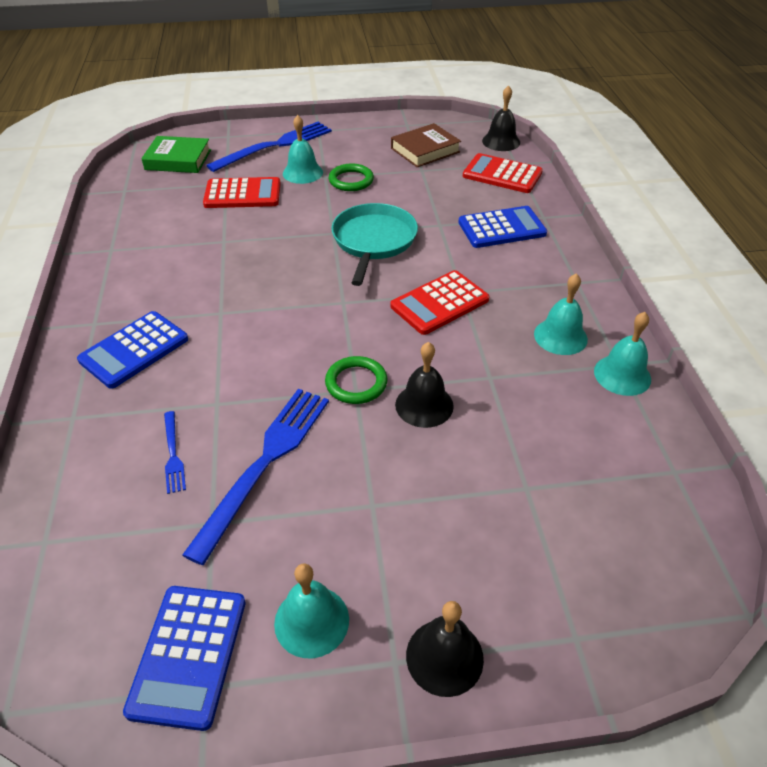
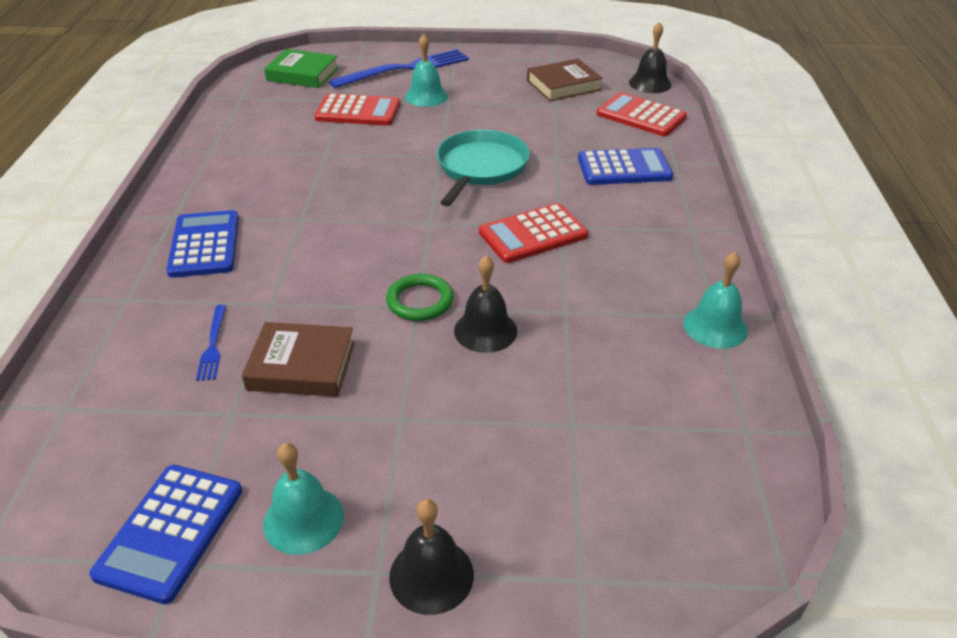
camera: 10 degrees right, 5 degrees down
(134, 350) = (205, 245): blue calculator -> blue calculator turned 120 degrees clockwise
(264, 464) = (301, 366): blue fork -> brown book
(351, 180) = (475, 108): green ring -> none
(560, 336) = (656, 280): turquoise bell -> none

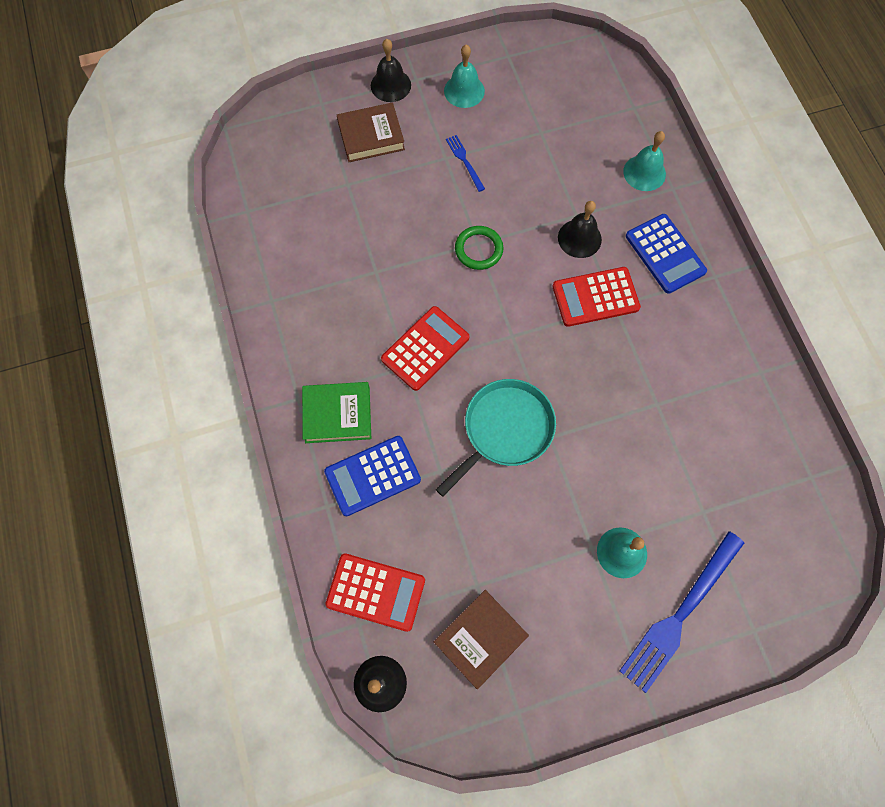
camera: 160 degrees right, 30 degrees up
(170, 532) = (522, 67): blue calculator -> none
(213, 345) = (587, 172): blue fork -> blue fork (465, 161)
(301, 366) = (523, 174): brown book -> brown book (371, 136)
(303, 74) = (787, 556): green book -> green book (337, 414)
(358, 111) = (674, 492): red calculator -> red calculator (595, 297)
(480, 168) = (505, 430): turquoise pan -> turquoise pan turned 135 degrees counterclockwise
(485, 330) = (423, 237): black bell -> black bell (579, 238)
(715, 326) = (271, 290): turquoise bell -> turquoise bell (644, 173)

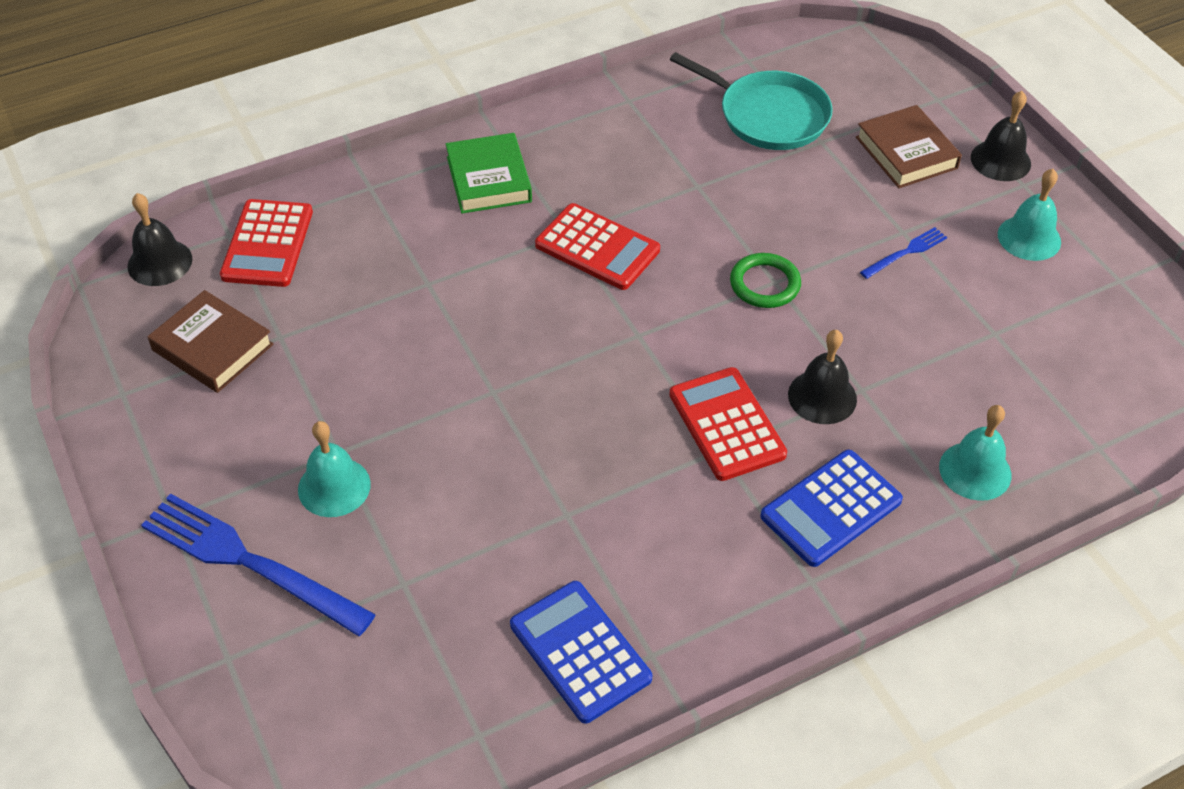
camera: 80 degrees right, 20 degrees down
(372, 476) = (413, 221): blue calculator -> blue calculator (580, 651)
(505, 430) = (495, 341): turquoise pan -> turquoise pan (768, 115)

